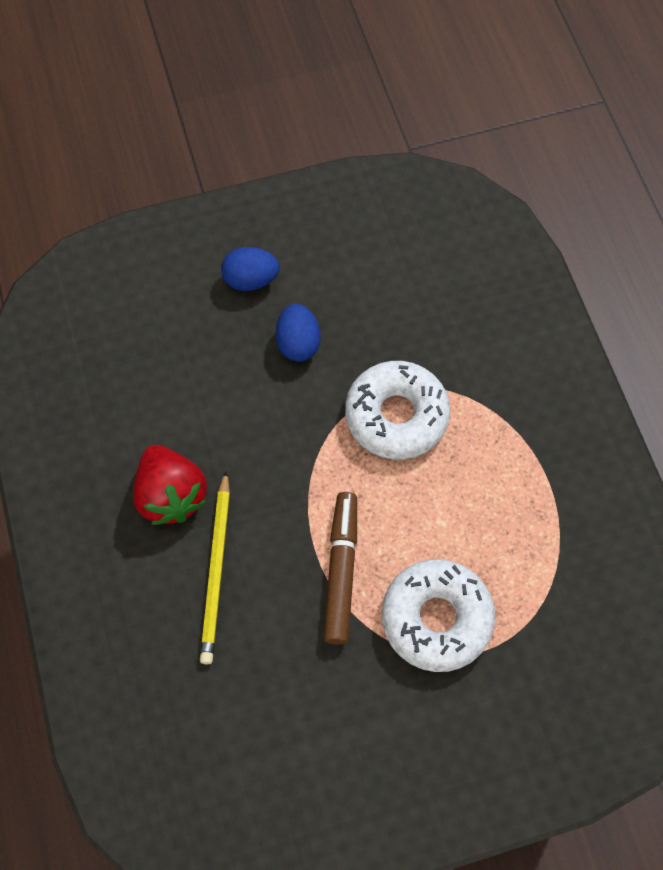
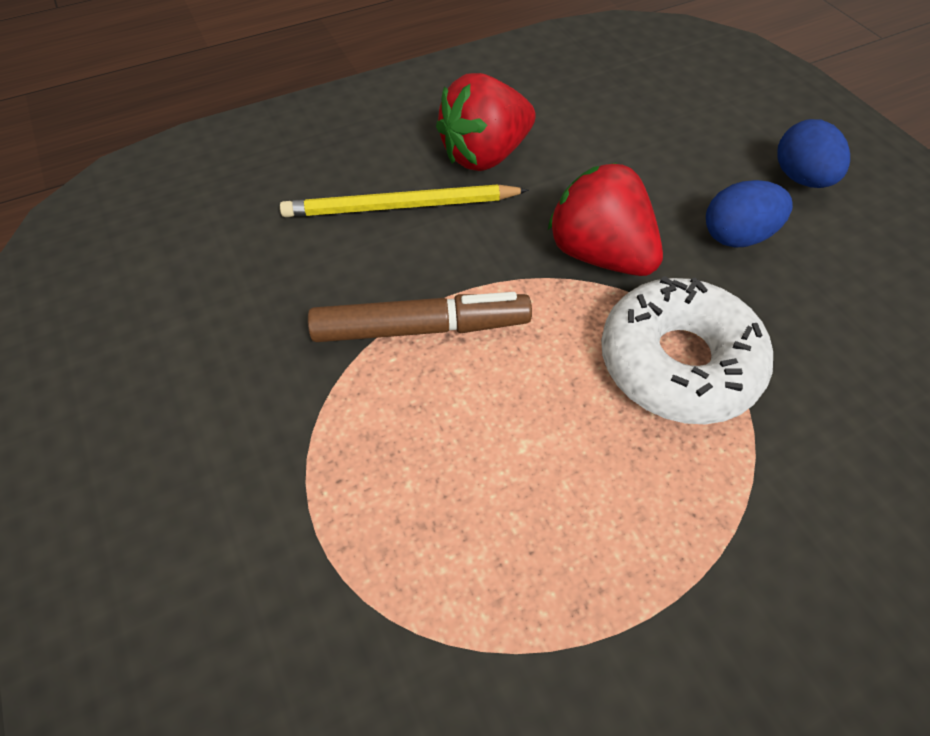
camera: 80 degrees right, 10 degrees down
(296, 437) = (599, 254): none -> red strawberry
(436, 618) = (364, 458): white donut -> none

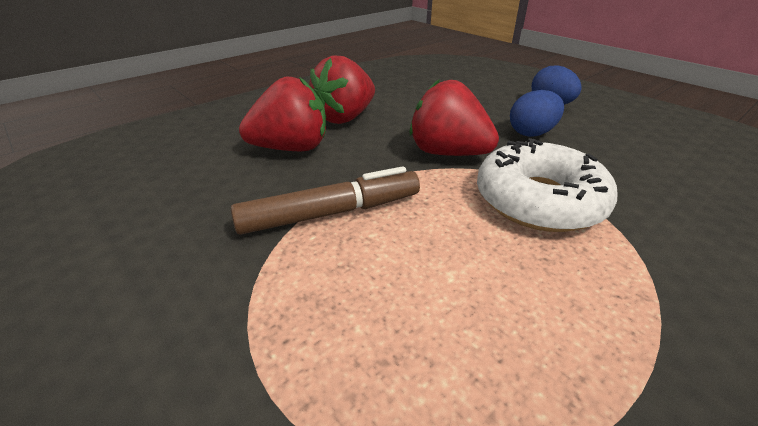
camera: 15 degrees left, 20 degrees down
(400, 206) = (291, 148): yellow pencil -> red strawberry

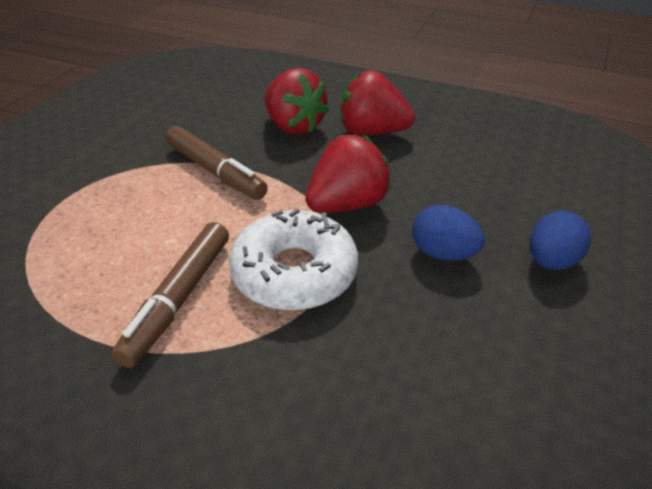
camera: 65 degrees right, 5 degrees up
(448, 153) = (347, 204): red strawberry -> red strawberry turned 45 degrees clockwise
(568, 286) = (179, 298): none -> brown marker

